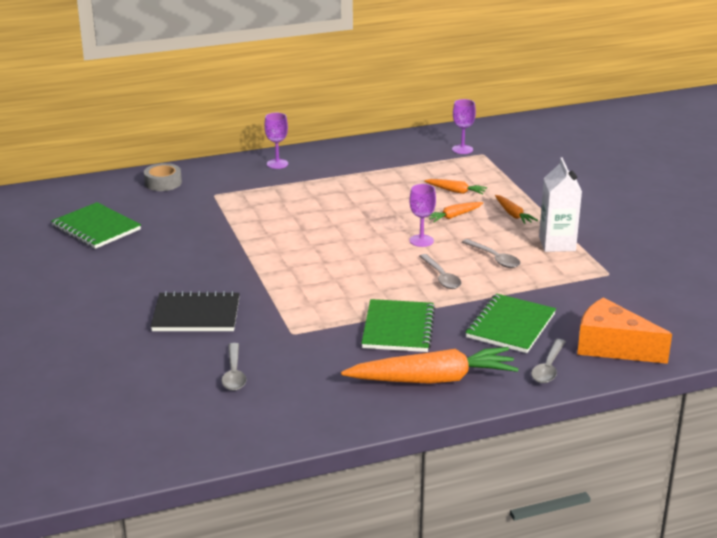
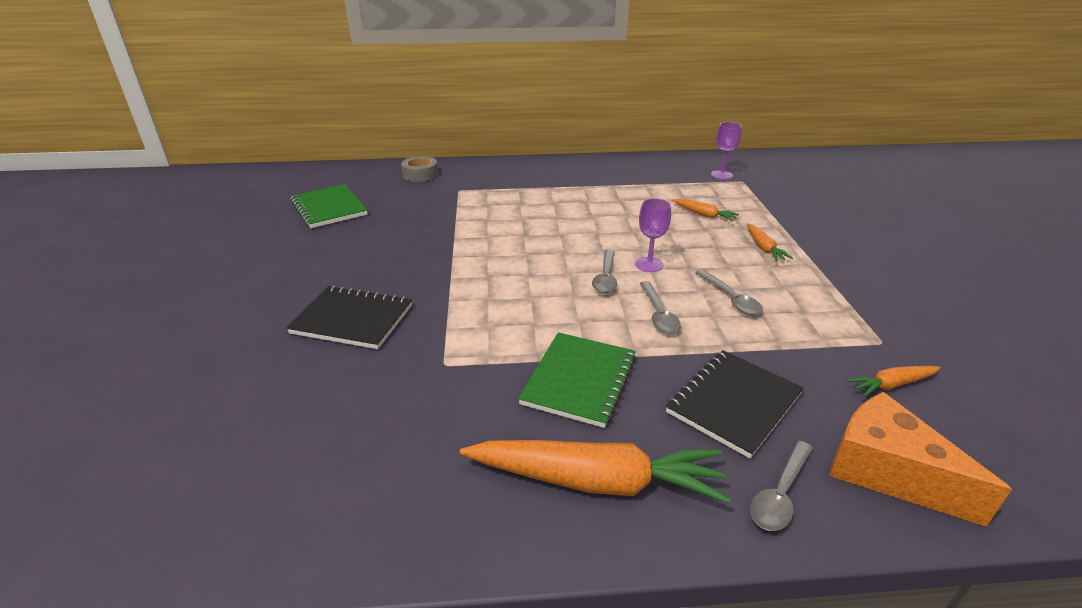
camera: 15 degrees right, 5 degrees up
(234, 374) = (338, 415): grey spoon -> grey spoon (605, 278)
(277, 164) = (534, 169): purple goblet -> none
(454, 216) = (695, 241): orange carrot -> orange carrot (892, 384)
(510, 326) = (733, 403): green notebook -> black notebook
(557, 244) = (813, 291): white carton -> none

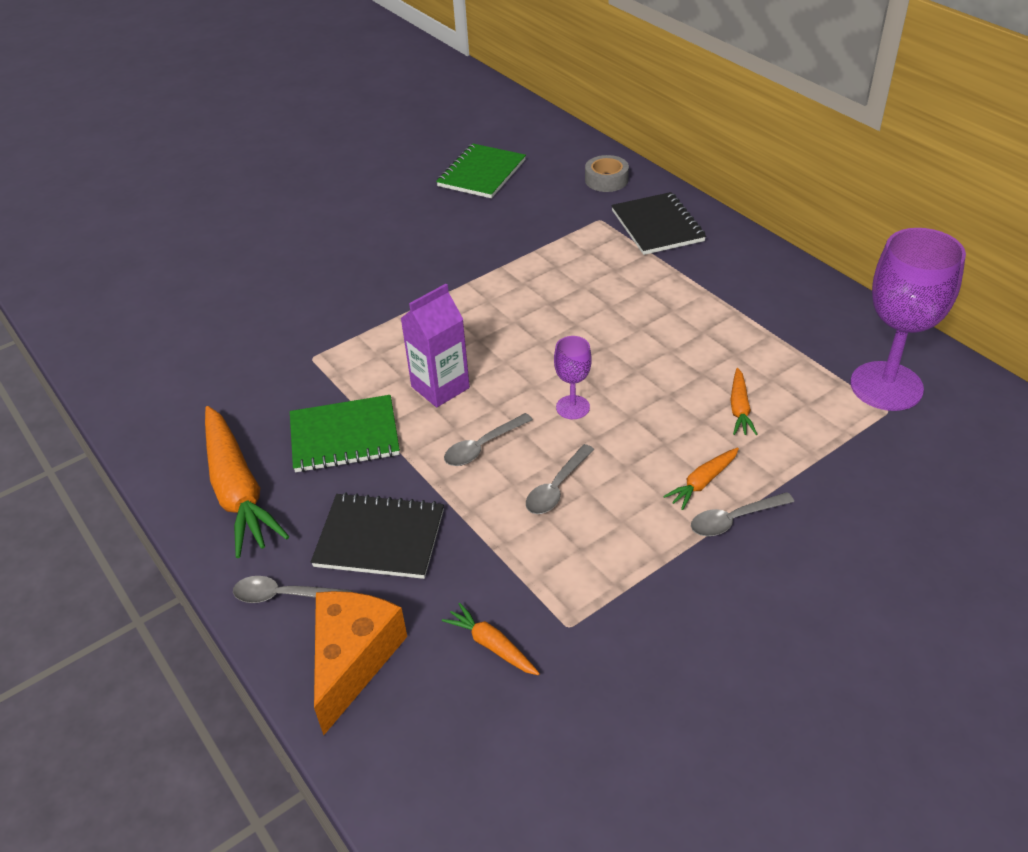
camera: 60 degrees right, 10 degrees up
(352, 319) = (330, 284): black notebook -> black notebook (657, 226)
(567, 310) = (440, 387): none -> purple carton
(605, 278) = (518, 388): grey spoon -> grey spoon (734, 520)
(721, 175) = (886, 386): purple goblet -> purple goblet, size x2.08

